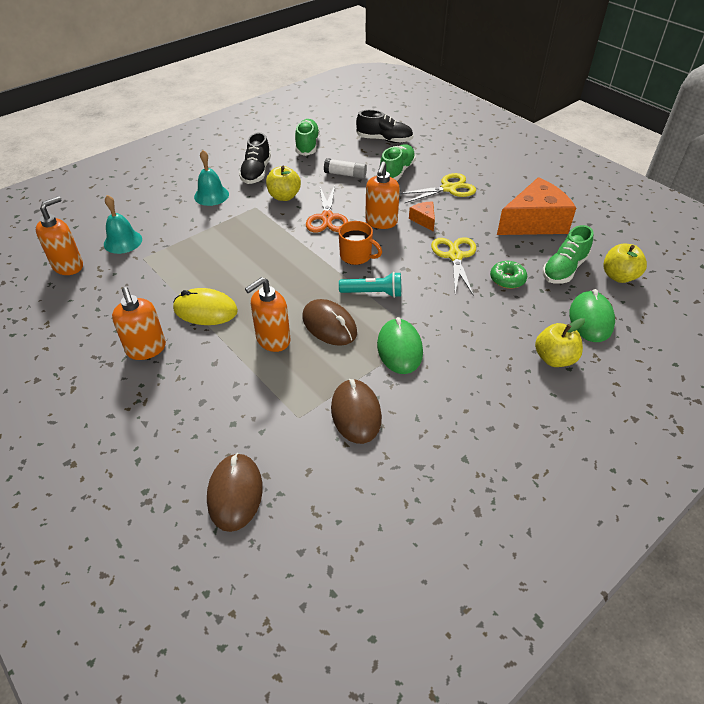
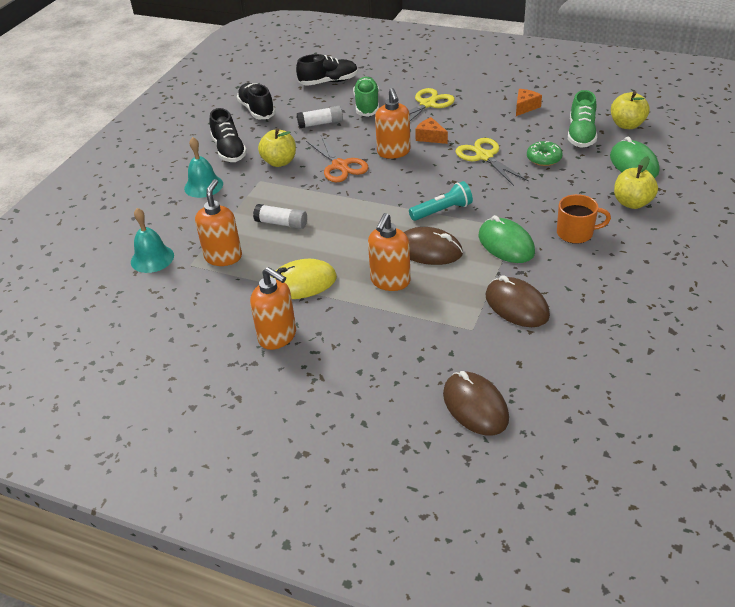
camera: 25 degrees left, 5 degrees down
(68, 266) = (116, 301): orange soap dispenser -> orange soap dispenser (223, 257)
(237, 251) = (281, 223): none -> white glue stick
(307, 145) = (257, 110): green shoe -> black shoe
(356, 256) = (398, 187): orange mug -> orange mug (576, 233)
(534, 222) = (525, 107): orange cheese -> orange cheese, size x0.45

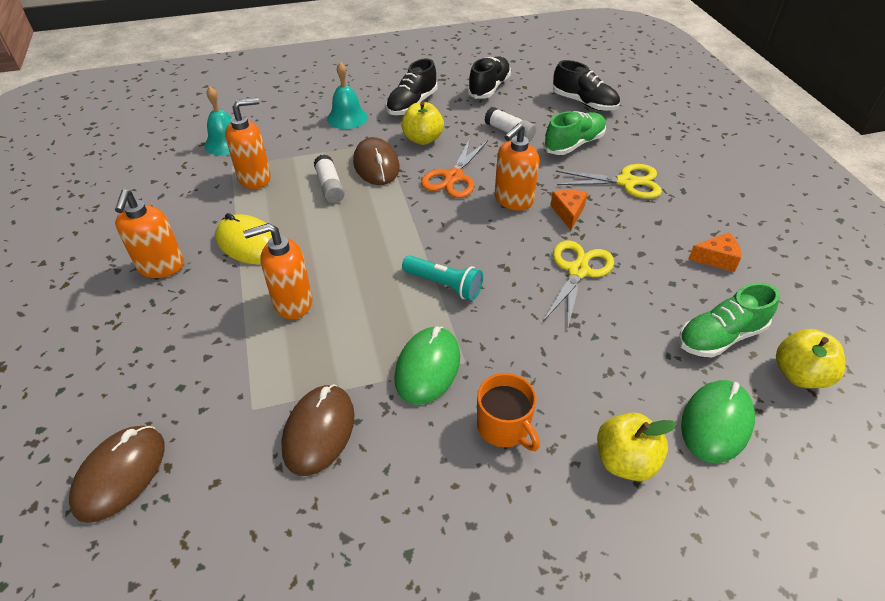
camera: 50 degrees right, 5 degrees up
(429, 250) = (366, 307): brown mouse -> brown mouse (376, 165)
(543, 158) = (629, 324): green donut -> none

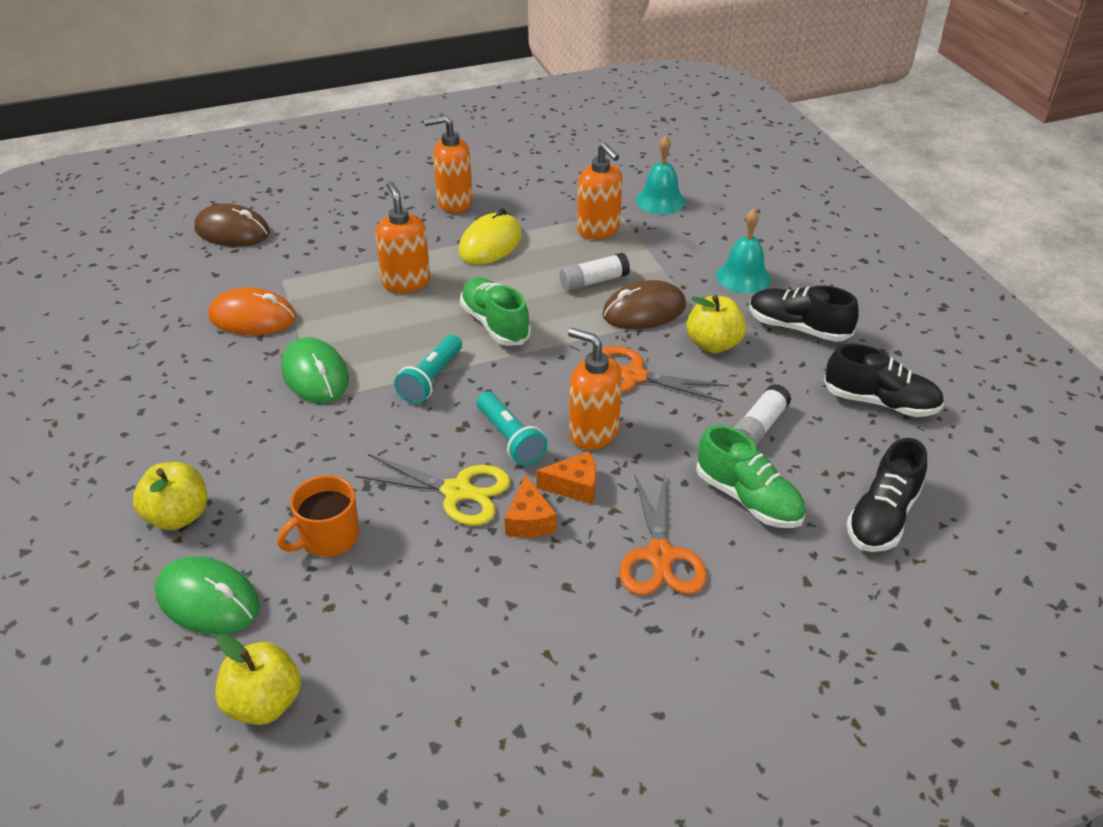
camera: 85 degrees right, 5 degrees down
(319, 431) = (252, 317): brown mouse -> orange mouse
(428, 367) = (315, 375): green mouse -> green mouse turned 45 degrees clockwise
(504, 427) = (235, 429): orange mug -> orange mug (328, 537)
(519, 241) = (510, 439): none -> turquoise flashlight
(626, 182) = (660, 556): yellow scissors -> orange scissors
(716, 259) = (488, 647): orange cheese -> orange cheese (529, 520)
(720, 336) = (336, 626): green shoe -> green shoe (495, 324)

